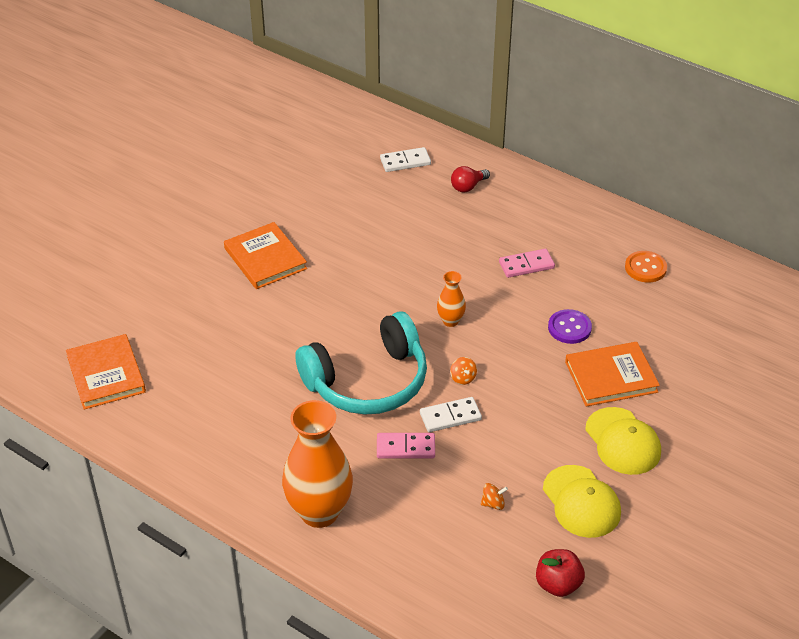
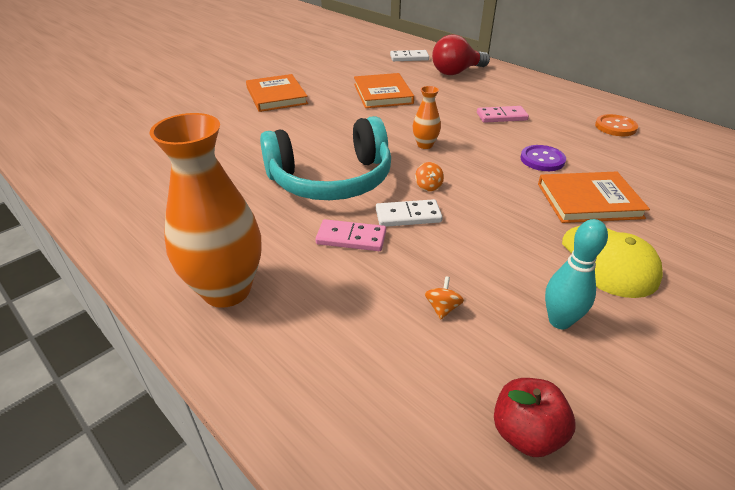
camera: 10 degrees right, 5 degrees down
(106, 374) = (93, 151): orange book -> orange book (382, 94)
(468, 187) = (456, 72): red light bulb -> red light bulb, size x1.75
(493, 503) = (442, 308): orange spinning top -> orange spinning top turned 75 degrees counterclockwise
(581, 502) = (559, 321): yellow cap -> turquoise bowling pin

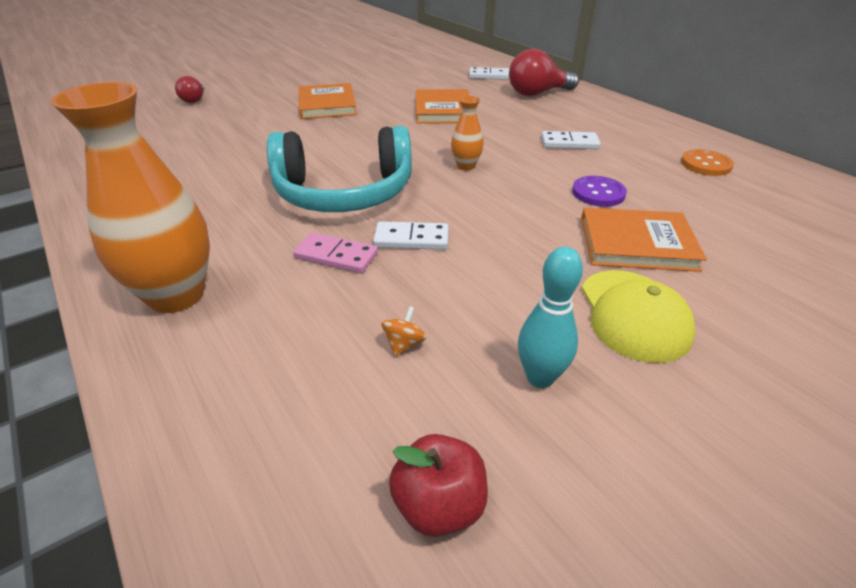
camera: 10 degrees right, 0 degrees up
(147, 100) = (194, 100): none -> red light bulb
(428, 186) = (449, 210): orange spinning top -> none
(501, 116) = (569, 143): pink domino -> white domino

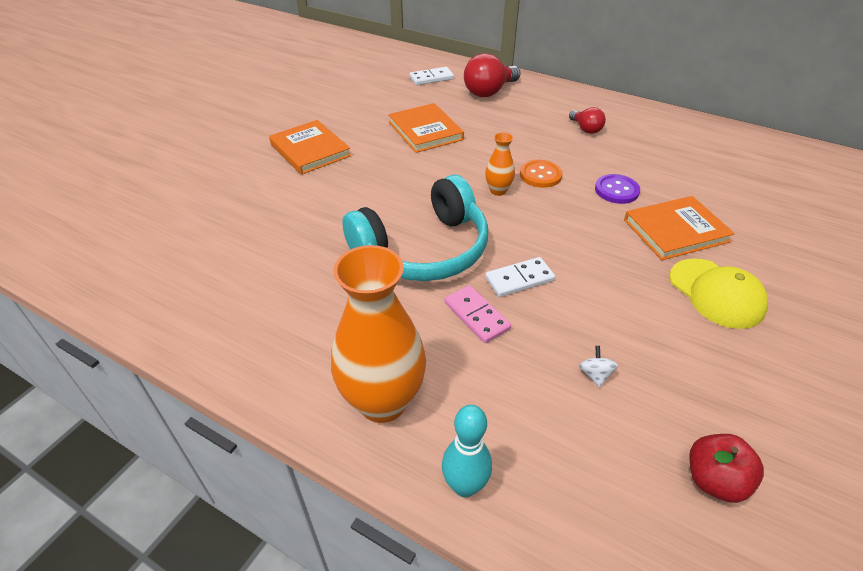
camera: 25 degrees left, 5 degrees up
(194, 100) = (159, 177): red light bulb -> red light bulb (585, 129)
(336, 256) = (476, 316): pink domino -> pink domino turned 60 degrees clockwise
(404, 344) = (595, 375): orange spinning top -> white spinning top
(540, 377) = (699, 365): turquoise bowling pin -> turquoise bowling pin (465, 486)
(569, 143) = (558, 143): white domino -> none
(706, 164) = (667, 140): orange button -> orange button (540, 175)

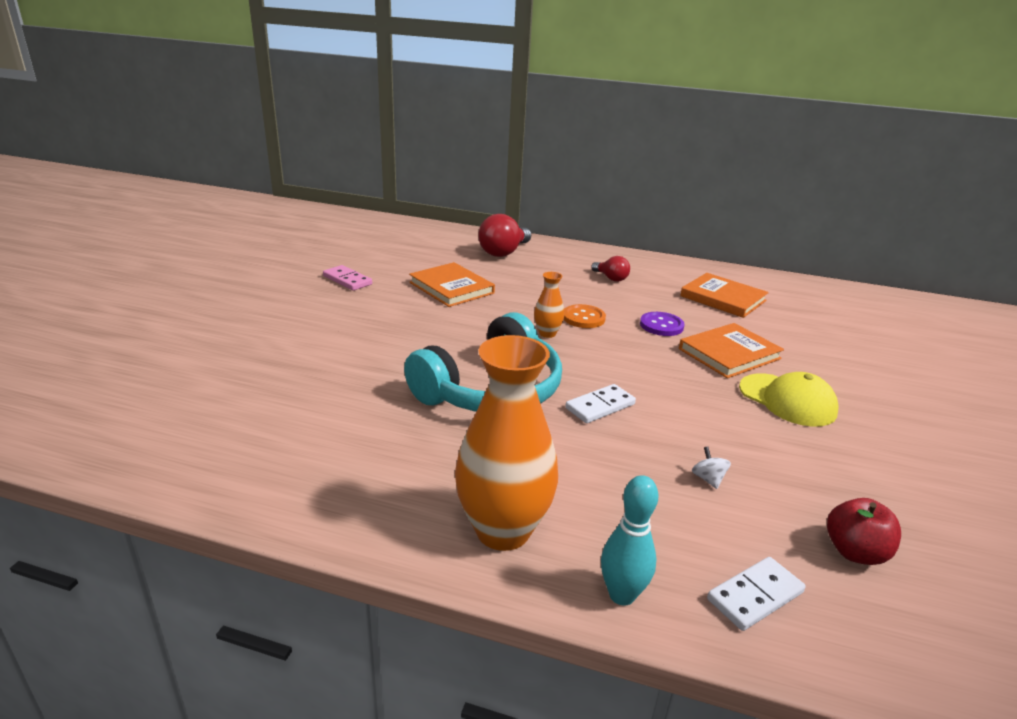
camera: 15 degrees left, 15 degrees down
(310, 150) = (331, 311): orange book -> orange book (723, 298)
(431, 78) = (439, 243): white domino -> white domino (755, 596)
(476, 316) = (570, 442): pink domino -> pink domino (347, 280)

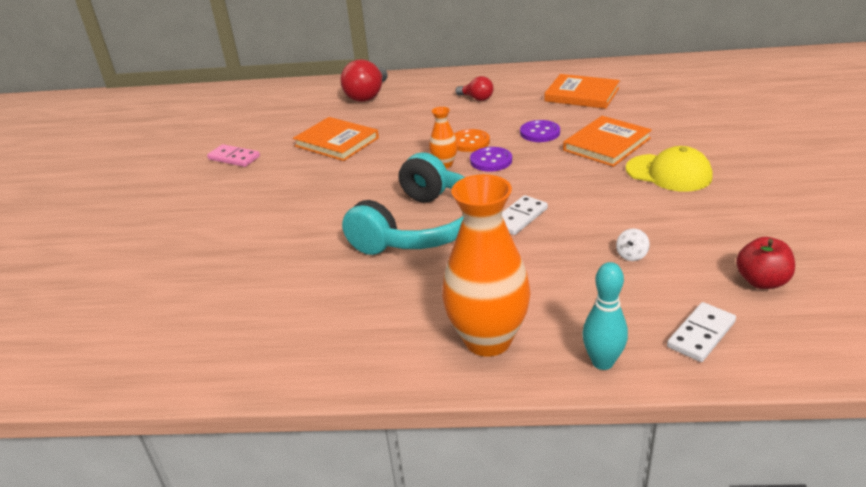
camera: 10 degrees left, 5 degrees up
(597, 341) = (491, 161): none -> purple button
(708, 479) = (631, 255): white spinning top -> white spinning top turned 120 degrees counterclockwise

